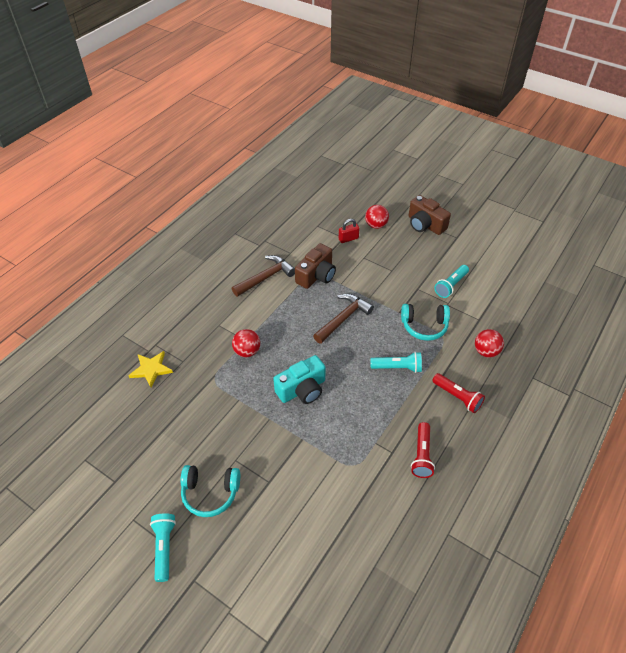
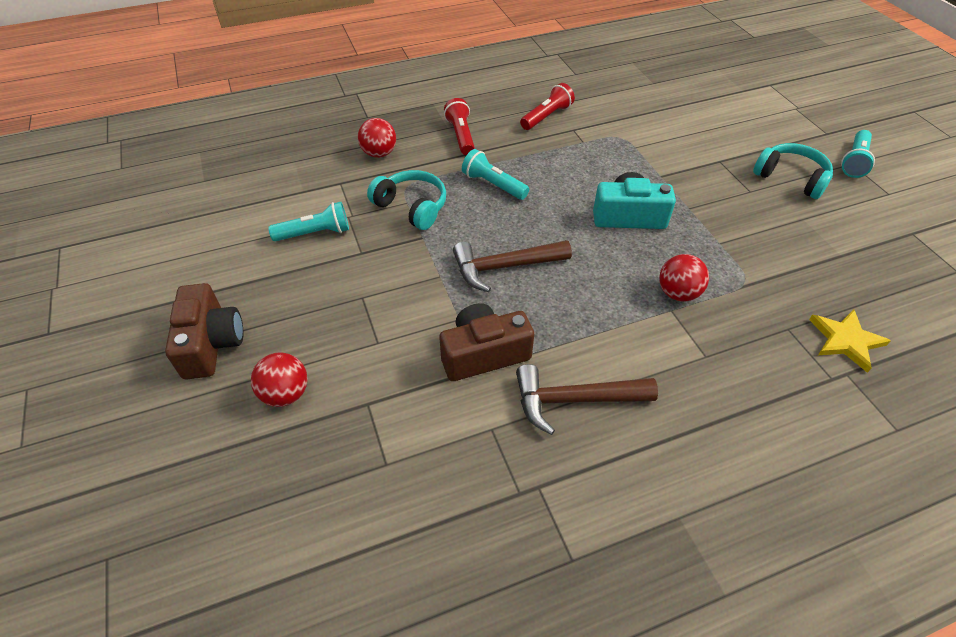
camera: 145 degrees left, 0 degrees up
(348, 239) = (362, 394): red padlock -> none

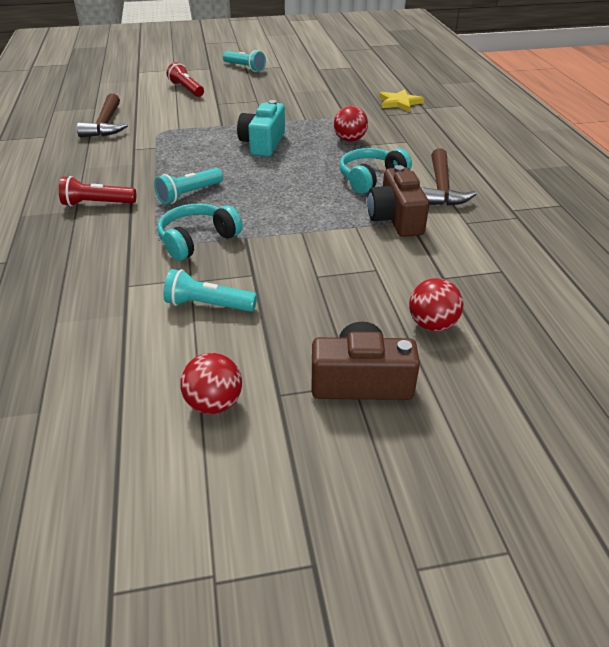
camera: 80 degrees left, 10 degrees down
(315, 233) = (208, 305): turquoise flashlight -> turquoise flashlight turned 75 degrees counterclockwise
(379, 153) = (90, 256): red ball -> red ball (214, 403)
(504, 267) = (301, 200): brown hammer -> brown hammer (106, 125)
(546, 116) = (103, 158): red flashlight -> red flashlight (186, 89)
(791, 178) = (250, 87): turquoise headphones -> turquoise headphones (371, 179)

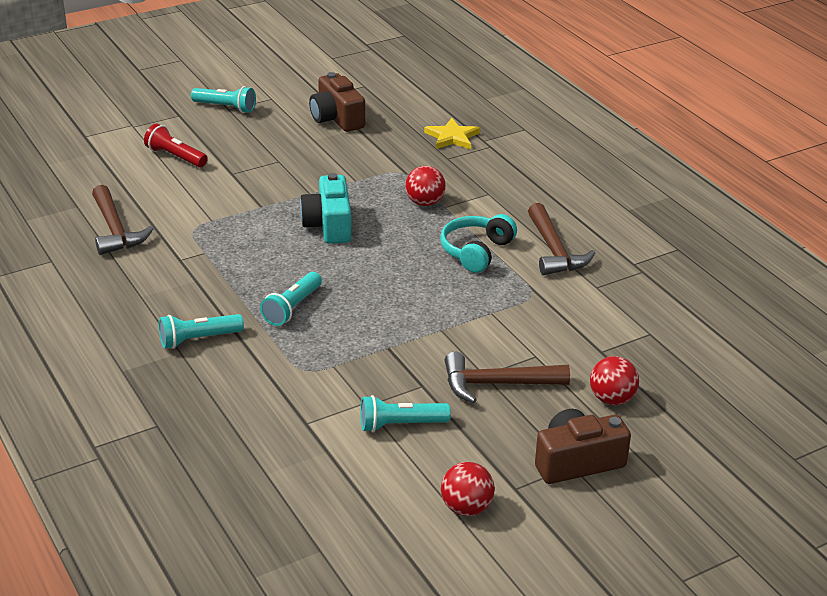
camera: 20 degrees left, 5 degrees down
(97, 204) = (198, 339): red flashlight -> turquoise flashlight
(197, 240) = (341, 360): turquoise headphones -> none
(323, 287) = (496, 384): none -> brown hammer
(396, 218) = (526, 296): brown camera -> brown camera (337, 118)

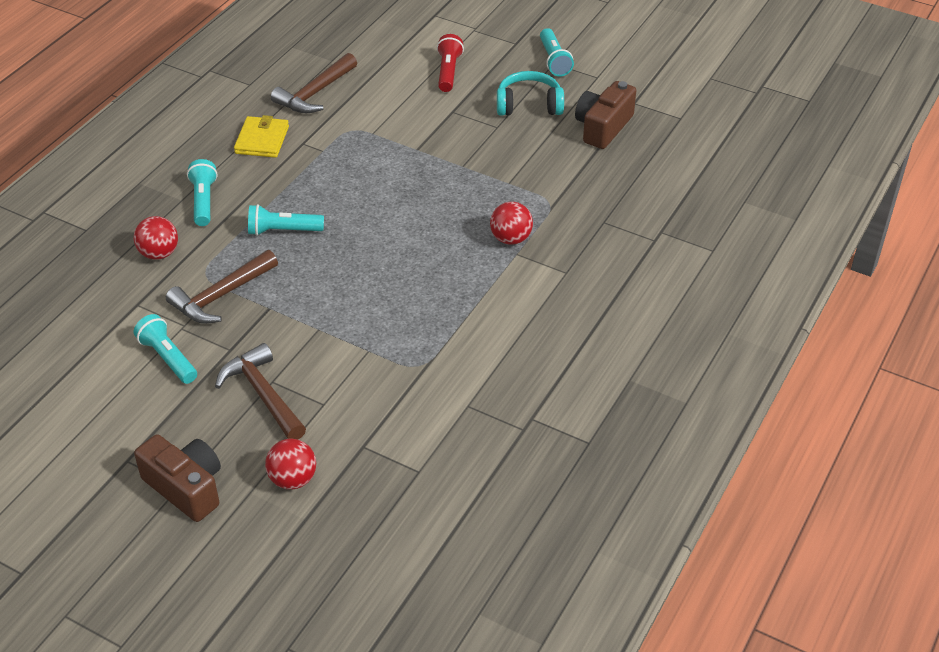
camera: 60 degrees right, 10 degrees up
(147, 279) = (262, 140): none -> yellow wallet
(198, 339) = (203, 201): turquoise flashlight -> turquoise flashlight turned 45 degrees clockwise
(329, 225) = (422, 198): turquoise camera -> none
(452, 137) = (645, 209): yellow star -> none
(466, 508) = (84, 439): red ball -> red ball (159, 253)
(476, 251) = (458, 303): turquoise headphones -> turquoise headphones (529, 105)
(554, 251) = (505, 353): brown hammer -> brown hammer (221, 296)

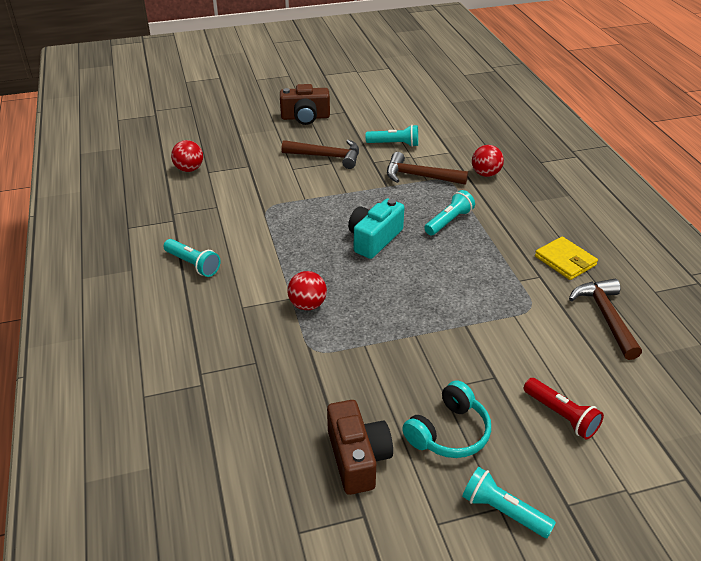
camera: 135 degrees right, 5 degrees down
(203, 201) = (519, 208): turquoise flashlight -> turquoise flashlight (193, 264)
(221, 296) = (419, 176): brown hammer -> brown hammer turned 75 degrees counterclockwise
(293, 479) = (264, 141): red ball -> red ball (189, 169)
(373, 259) = (374, 239): none -> turquoise camera

